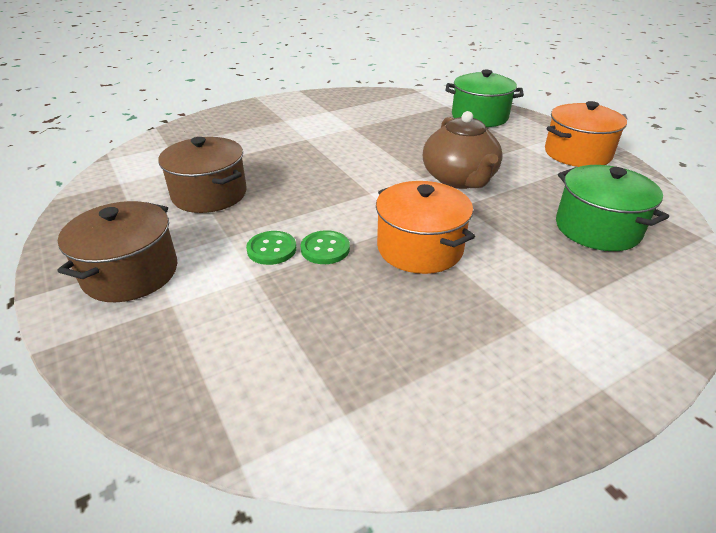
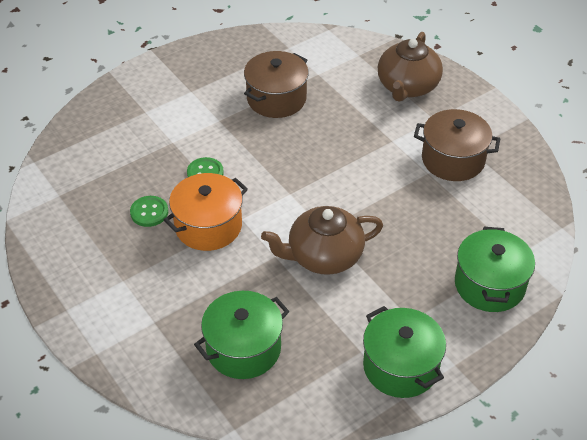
camera: 85 degrees right, 10 degrees up
(131, 273) = (175, 86): brown pot -> brown pot (453, 159)
(233, 127) = (407, 87): none -> brown teapot
(271, 249) = (203, 145): green button -> green button (149, 212)
(577, 153) = (401, 366): orange pot -> green pot

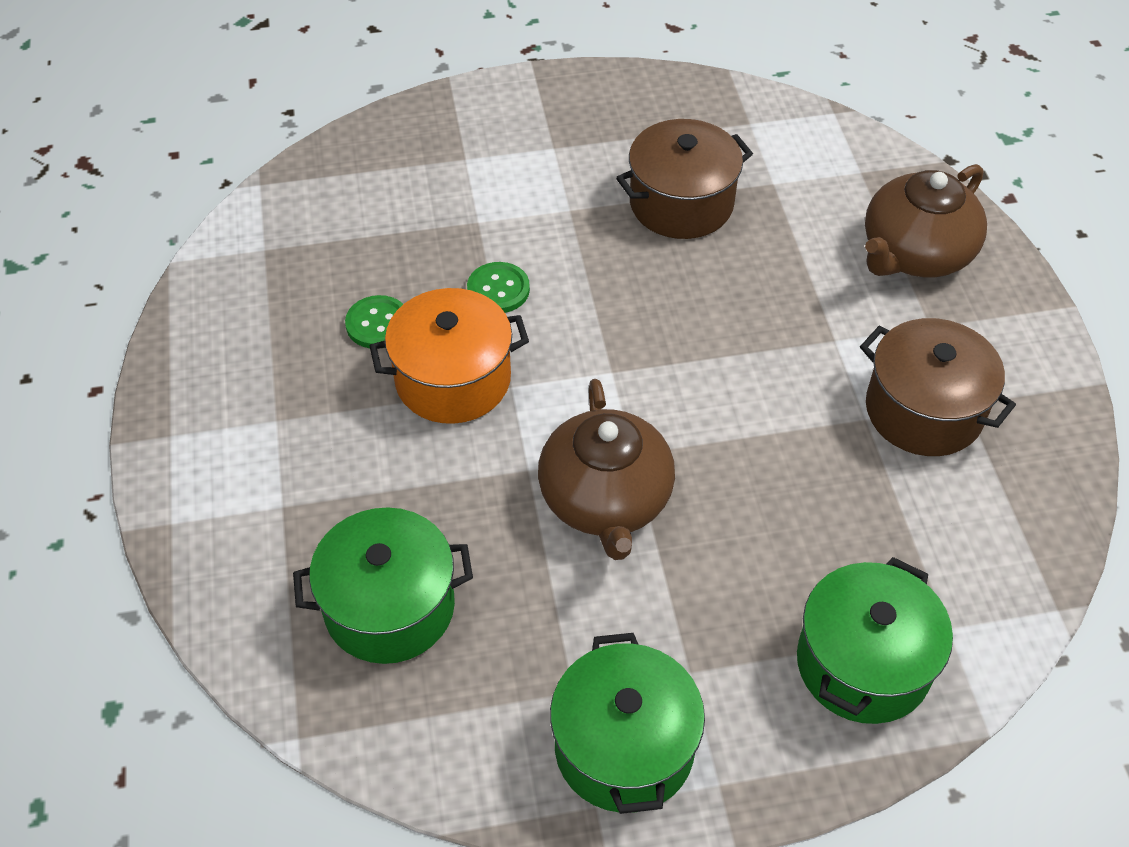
camera: 25 degrees right, 5 degrees up
(323, 256) = (606, 500): brown teapot -> brown teapot turned 105 degrees counterclockwise

